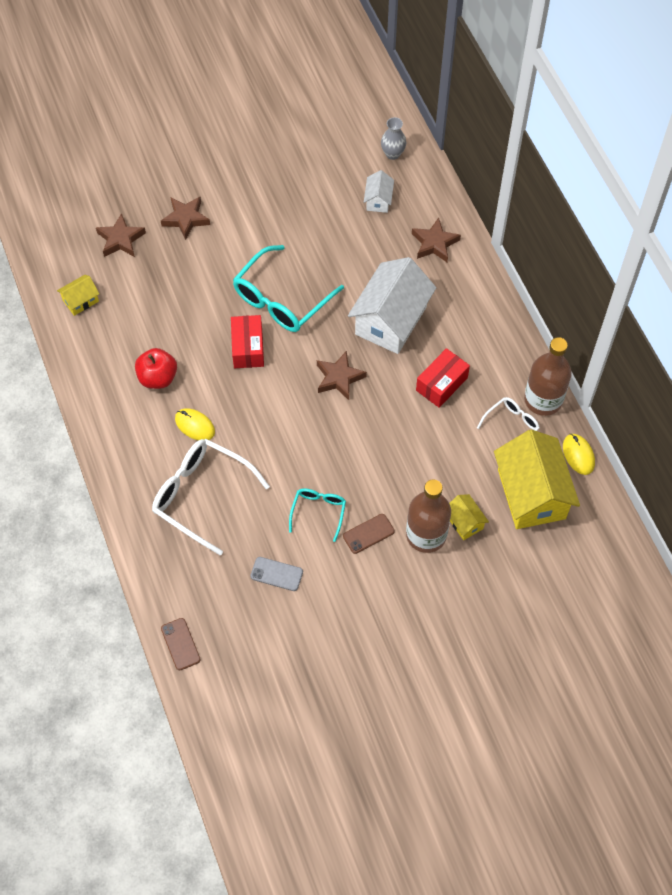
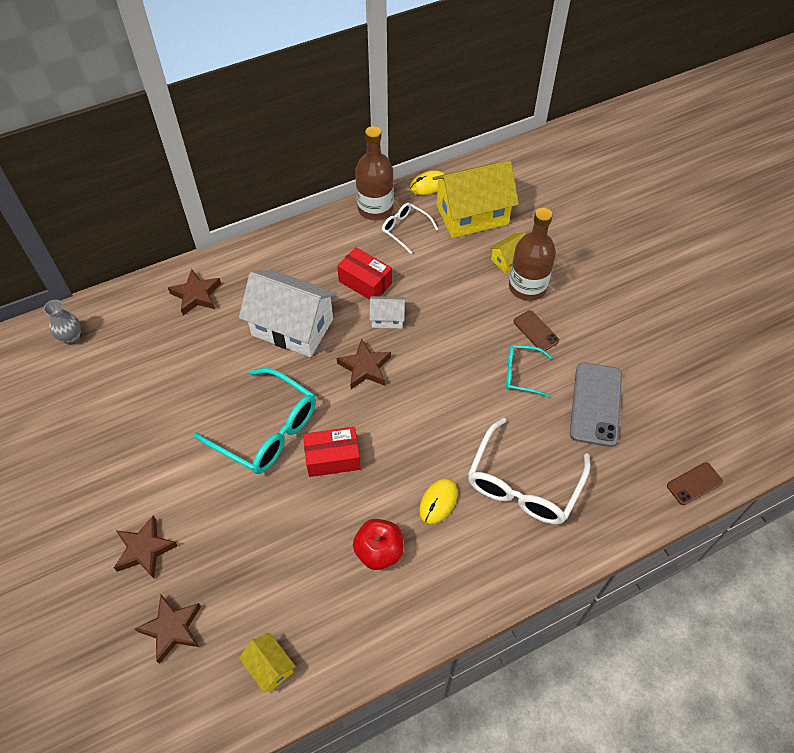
camera: 95 degrees left, 5 degrees down
(276, 574) = (596, 404): grey phone -> grey phone, size x1.81
(378, 200) = (135, 347): white house -> white house (387, 318)

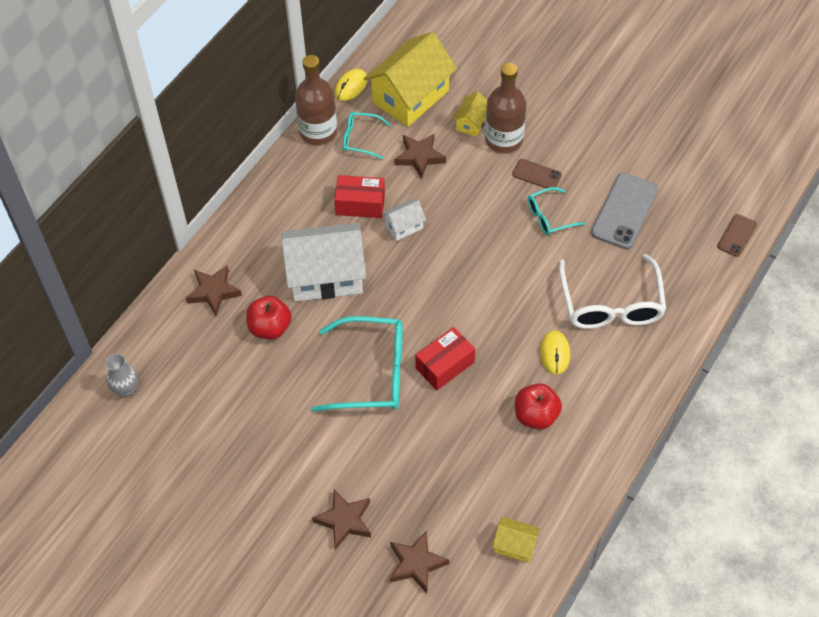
camera: 30 degrees left, 0 degrees up
(216, 347) = (270, 328): none -> red apple
(365, 367) = (416, 278): brown star -> brown star (419, 157)
(405, 229) = (360, 139): white glasses -> turquoise glasses
(596, 404) = (624, 211): grey phone -> grey phone turned 45 degrees clockwise

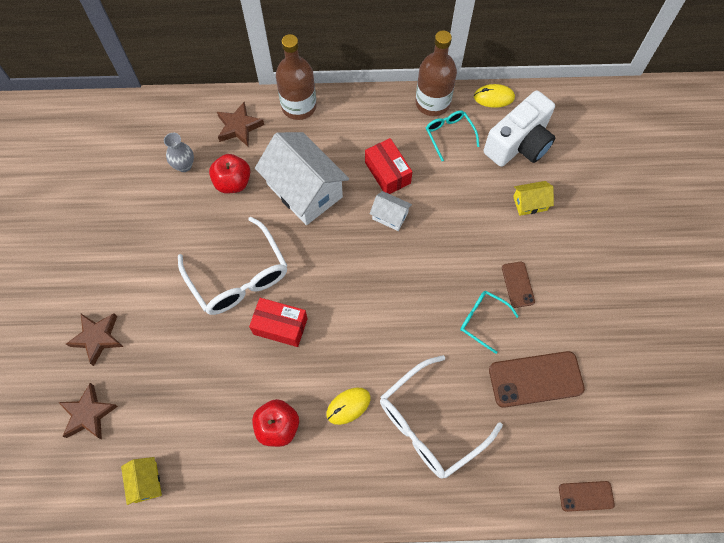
camera: 55 degrees right, 10 degrees up
(126, 389) = (123, 126): grey vase -> grey vase (184, 165)
(372, 373) = (238, 277): turquoise glasses -> white glasses
(410, 96) = (519, 144): yellow house -> white camera
(419, 157) = (465, 186): brown star -> none
(503, 140) = (533, 237): brown bottle -> brown bottle (299, 106)
(624, 211) = (535, 379): grey phone -> brown phone

